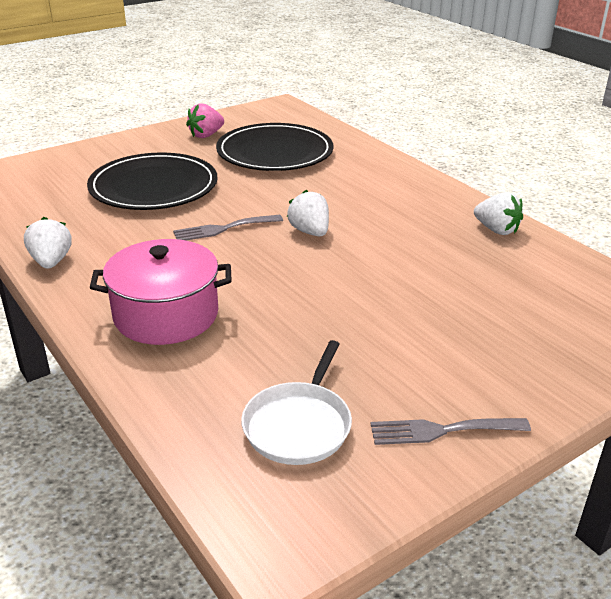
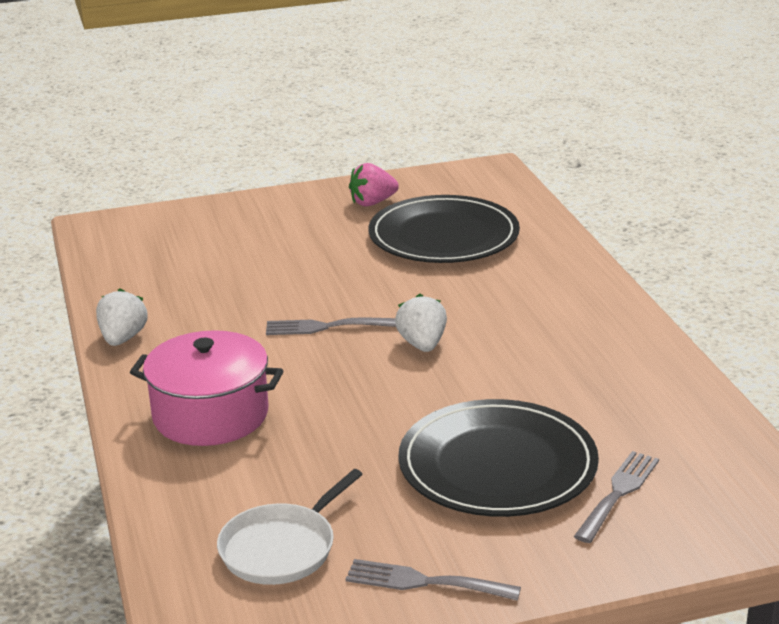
camera: 20 degrees right, 5 degrees down
(154, 186) = (274, 264): black plate -> black plate (497, 465)
(496, 230) = (655, 375): white strawberry -> none
(538, 323) = (618, 493): none -> grey fork

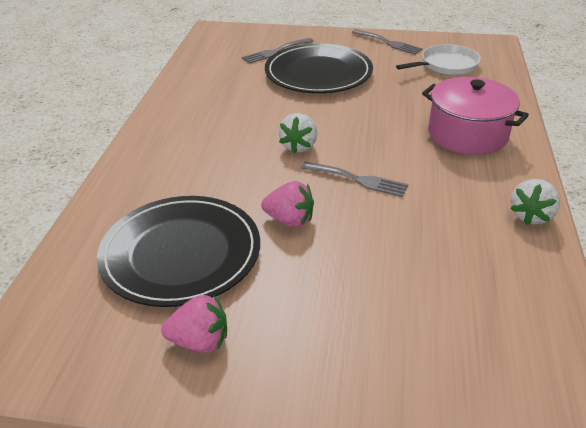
camera: 155 degrees left, 10 degrees up
(369, 278) = (289, 220): none -> pink strawberry

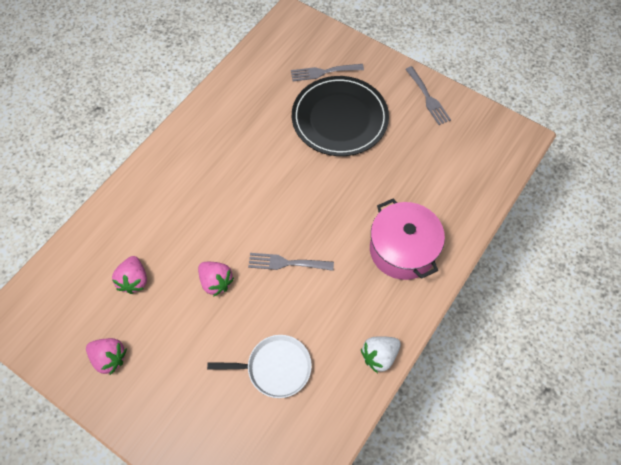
camera: 25 degrees right, 25 degrees up
(181, 253) = (134, 280): black plate -> pink strawberry
(299, 146) = (268, 206): white strawberry -> none
(358, 180) = (286, 263): grey fork -> grey fork turned 135 degrees clockwise
(446, 65) = (454, 152): white pan -> white pan (275, 368)

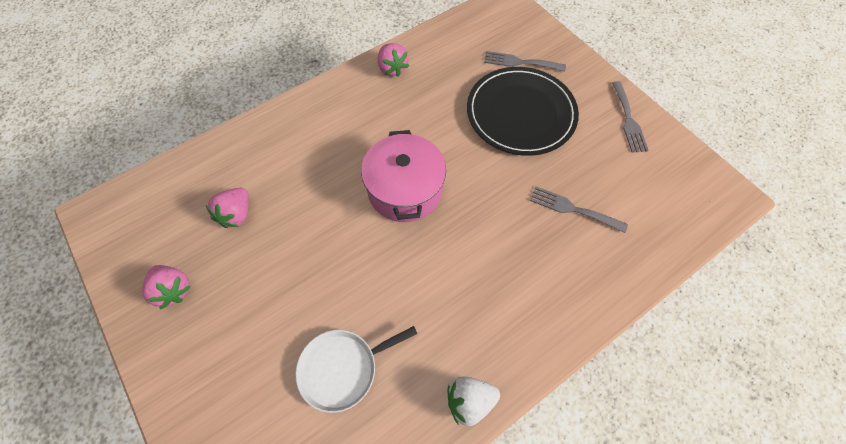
camera: 20 degrees right, 0 degrees up
(216, 282) = (319, 245): pink strawberry -> pink strawberry (392, 68)
(275, 368) = (342, 368): white pan -> white pan turned 135 degrees clockwise
(286, 263) = (403, 250): grey fork -> grey fork (573, 209)
(402, 249) = (542, 280): pink pot -> pink pot (405, 190)

